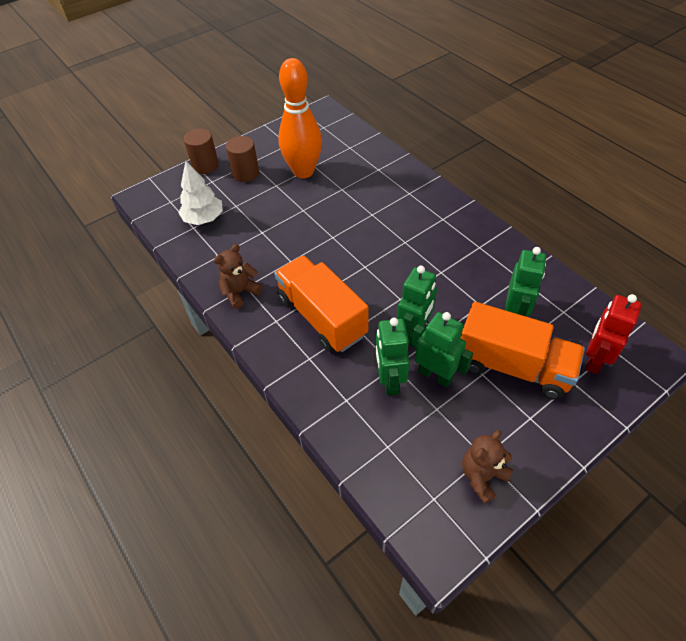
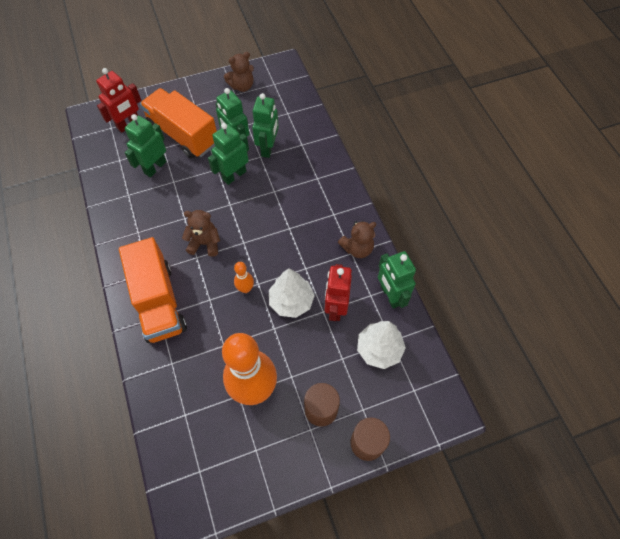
camera: 165 degrees left, 10 degrees up
(198, 260) = (390, 295): none -> green robot
(251, 237) = (335, 307): none -> red robot
(295, 231) = (291, 301): none -> white tree
(322, 317) = (297, 207): orange truck -> orange truck (158, 302)
(343, 230) = (245, 289): none -> orange bowling pin
(404, 255) = (205, 243): none -> brown teddy bear

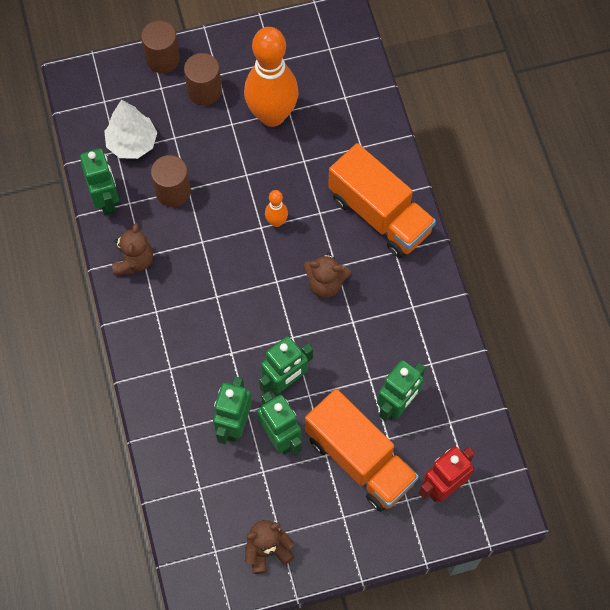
camera: 175 degrees left, 5 degrees up
(158, 302) = (379, 214): orange truck -> orange truck turned 150 degrees clockwise
(291, 301) = (223, 203): white tree -> none
(335, 307) = (173, 191): red robot -> brown cylinder
(357, 248) = (134, 261): brown teddy bear -> brown teddy bear turned 120 degrees clockwise

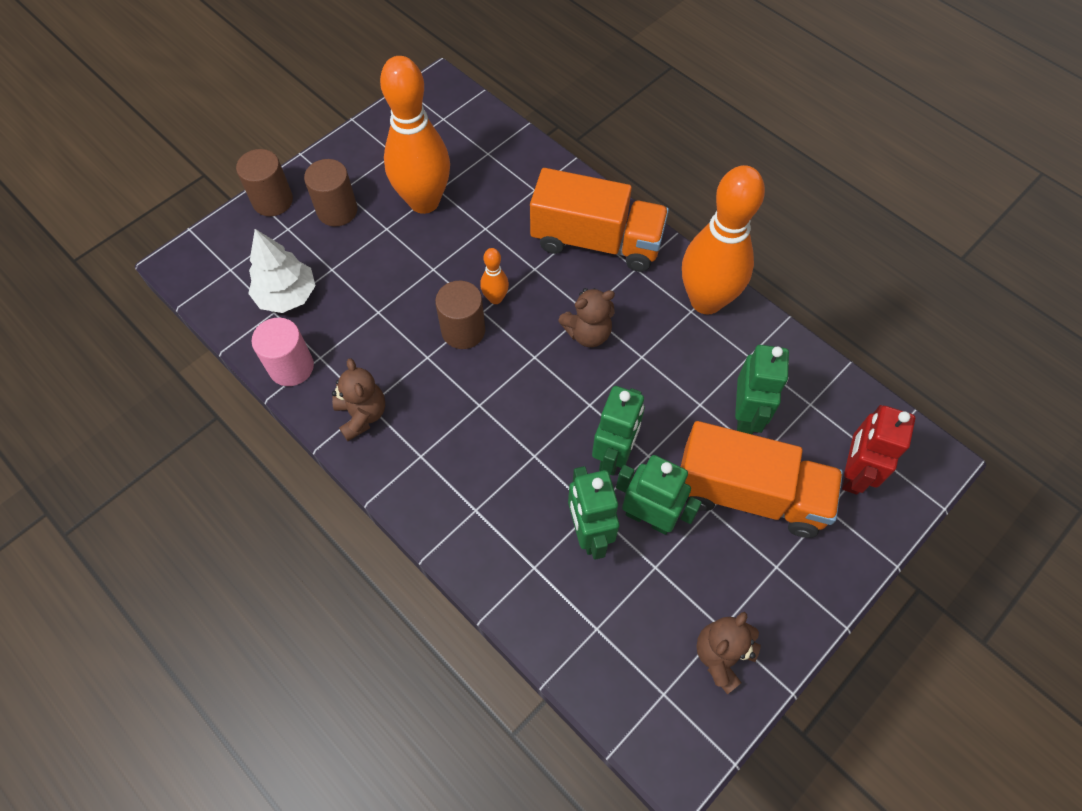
camera: 30 degrees left, 5 degrees down
(106, 200) = (291, 367): green robot -> pink cylinder
(173, 191) = (363, 322): brown cylinder -> brown cylinder (463, 330)
(429, 305) = (706, 301): none -> orange bowling pin

